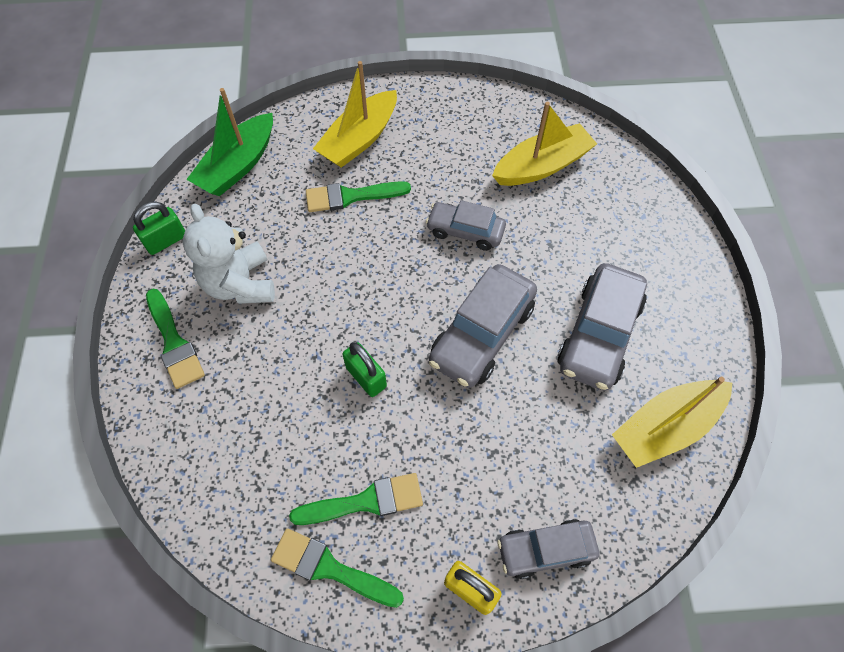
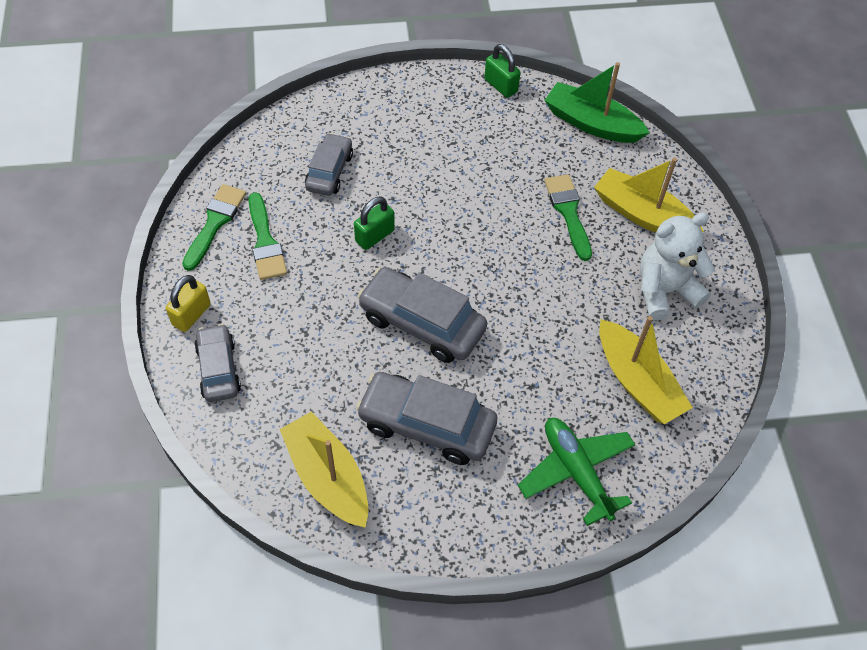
camera: 85 degrees right, 5 degrees down
(174, 343) = (402, 105): green brush -> none
(240, 284) = (461, 140): white teddy bear -> white teddy bear (665, 291)
(465, 231) = (539, 309): grey car -> grey car (329, 171)
(634, 219) = (576, 472): none -> green plane

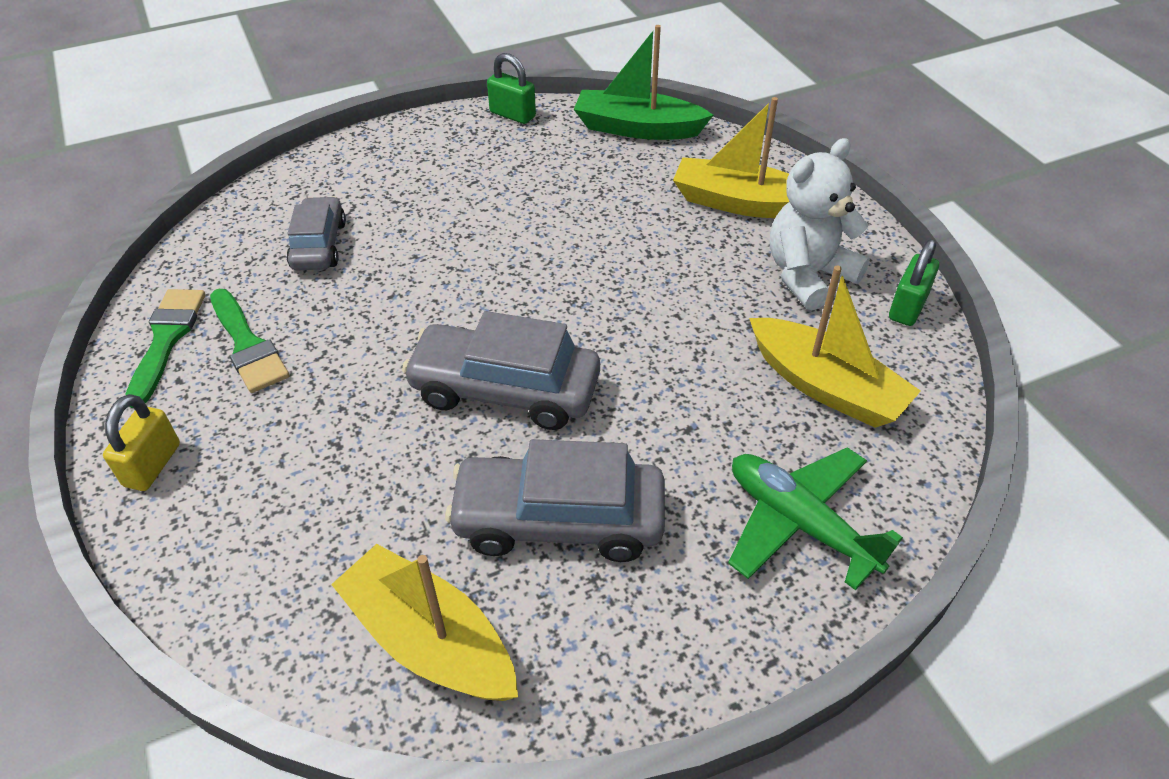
camera: 15 degrees left, 10 degrees down
(218, 369) = (211, 529): grey car -> none
(375, 236) = (404, 303): green padlock -> green padlock (907, 307)
(568, 212) = (649, 221): green brush -> none

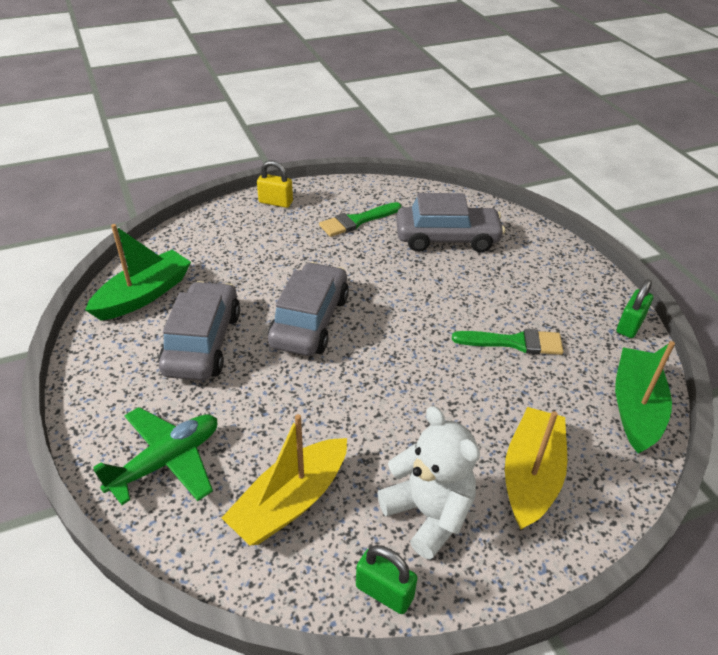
camera: 90 degrees right, 5 degrees down
(167, 339) = (363, 195): green brush -> green brush (514, 342)
(319, 245) = (447, 238): grey car -> grey car, size x1.59
(430, 640) = (143, 295): yellow boat -> green boat

